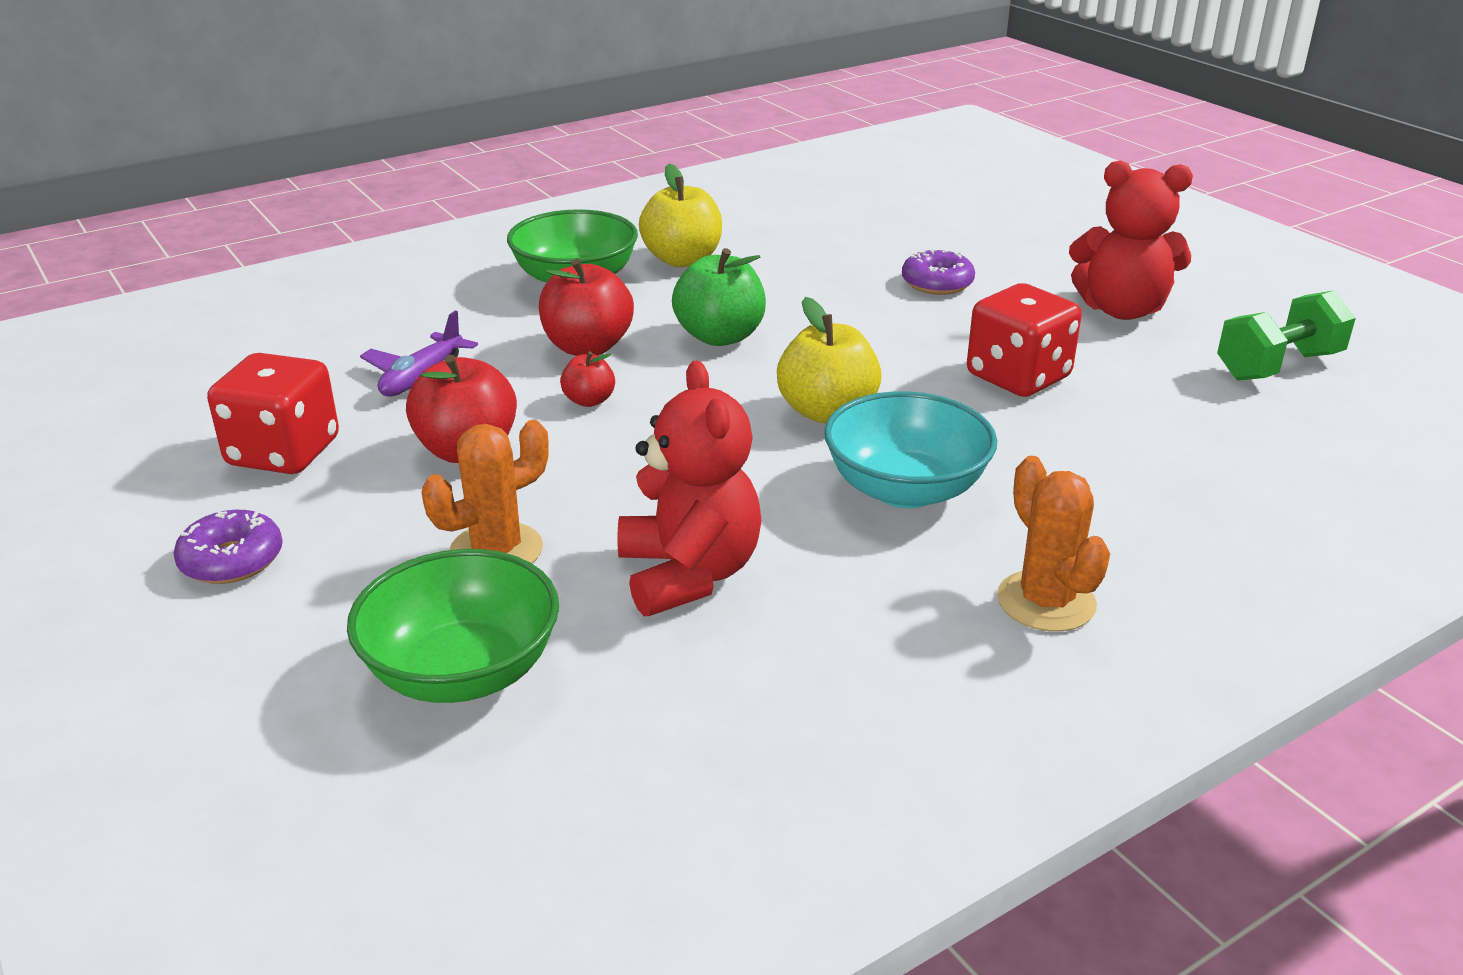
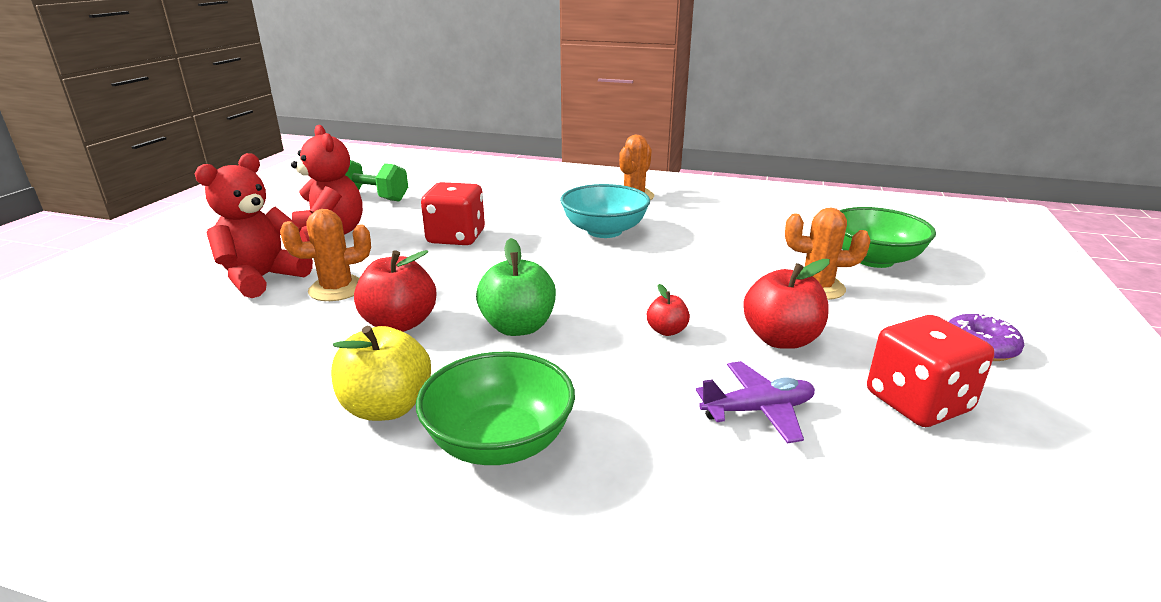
camera: 130 degrees left, 5 degrees down
(587, 347) = (605, 368): red apple -> red apple (400, 323)
(689, 574) = (740, 246): red teddy bear -> red teddy bear (262, 278)
(827, 412) = (564, 265): yellow apple -> none
(937, 283) = (337, 289): purple donut -> orange cactus

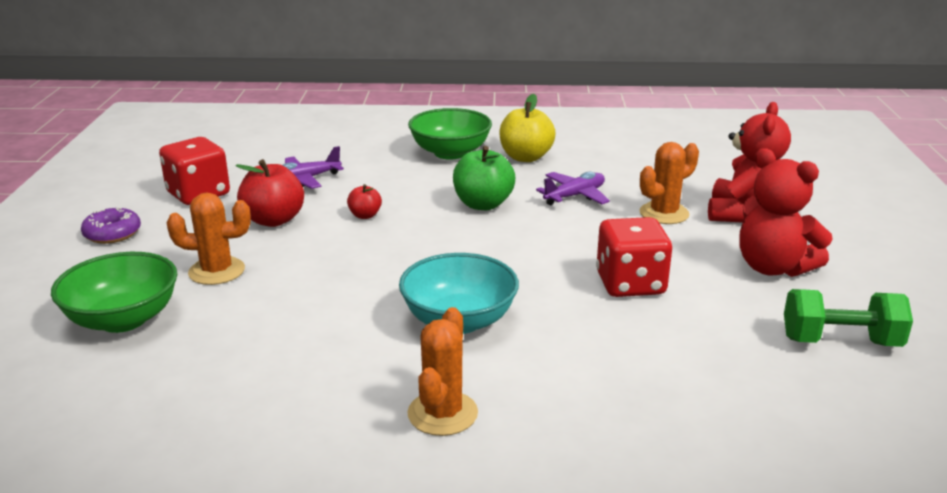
camera: 165 degrees right, 0 degrees up
(400, 323) = (575, 196): red apple -> purple plane

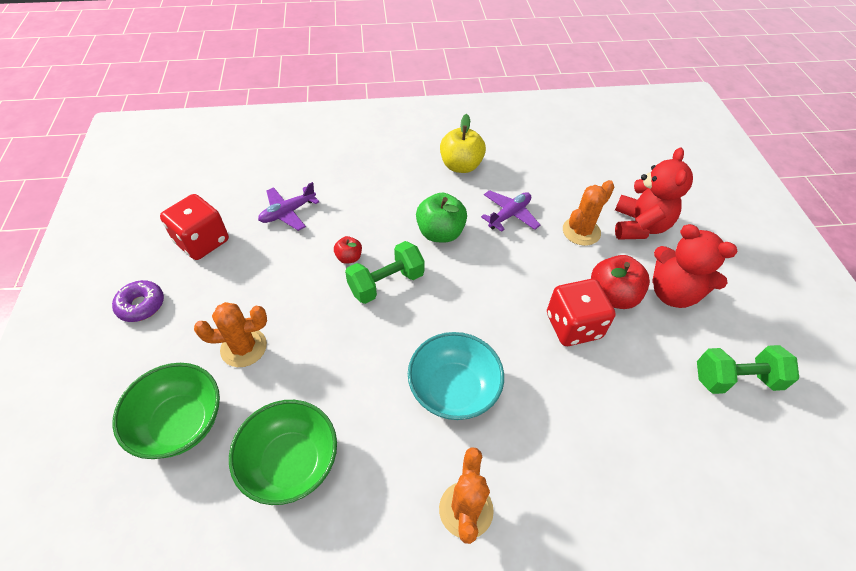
camera: 10 degrees left, 25 degrees up
(273, 220) = (275, 272): red apple -> red apple (612, 296)
(403, 237) = (386, 283): none -> green dumbbell
(450, 153) = (399, 165): green bowl -> green bowl (291, 462)

